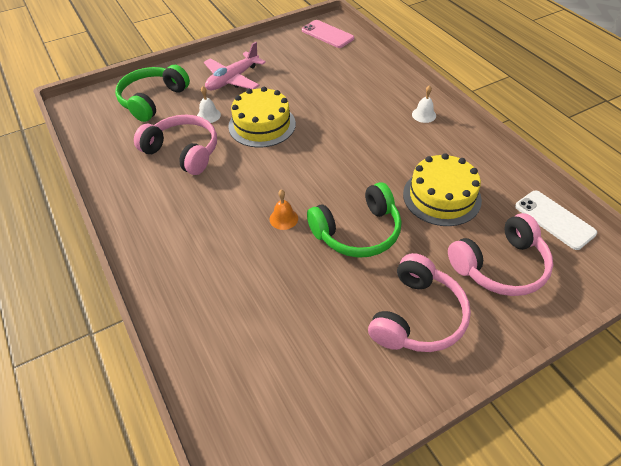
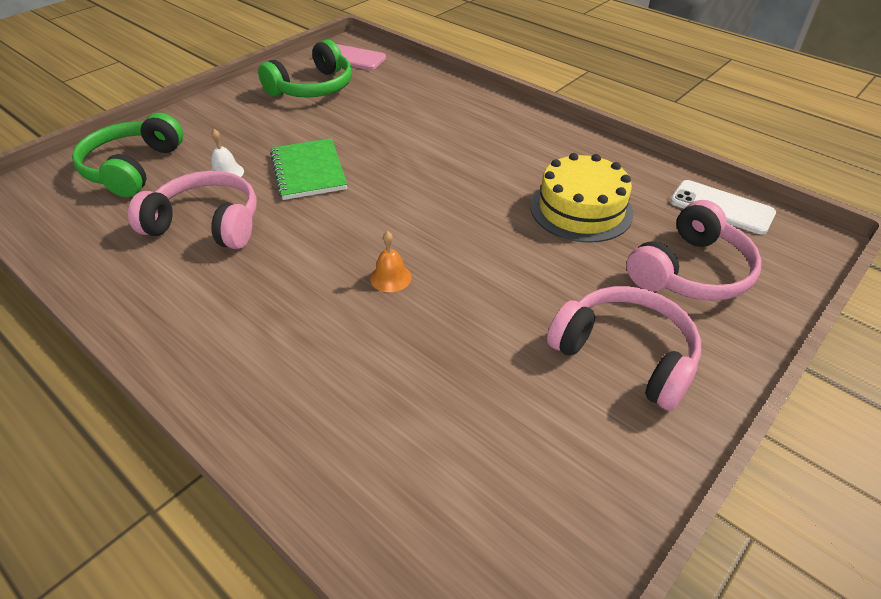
camera: 20 degrees left, 5 degrees down
(233, 79) = (243, 125): pink plane -> none
(262, 125) = (308, 171): yellow cake -> green notebook
(358, 232) = (498, 272): green headphones -> green headphones (313, 88)
(418, 316) = (625, 355): pink headphones -> pink headphones turned 60 degrees counterclockwise
(424, 115) = (513, 125): white bell -> none

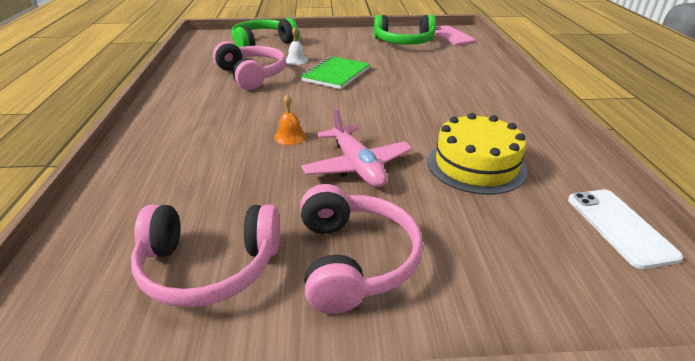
camera: 45 degrees right, 10 degrees down
(500, 270) = (357, 166): none -> pink plane
(691, 271) = (505, 248): pink headphones -> pink headphones (209, 267)

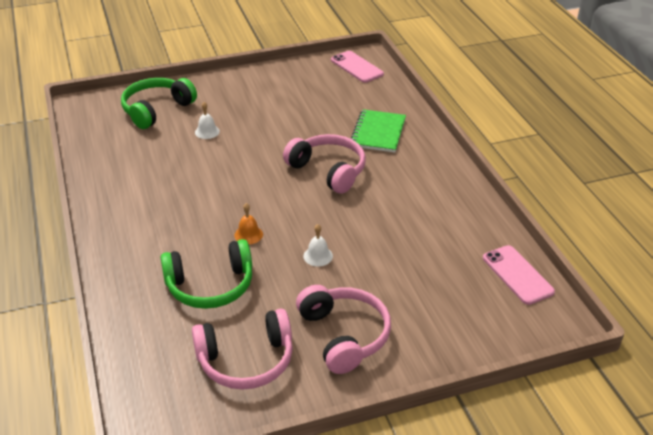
camera: 15 degrees left, 5 degrees up
(252, 75) = (172, 162): pink headphones -> pink headphones (328, 170)
(335, 74) = (257, 147): green notebook -> green notebook (378, 133)
(357, 166) = (318, 256): pink plane -> white bell
(404, 42) = (310, 85): green headphones -> green headphones (210, 286)
(476, 165) = (411, 238): yellow cake -> none
(620, 227) = (517, 275): white phone -> pink phone

